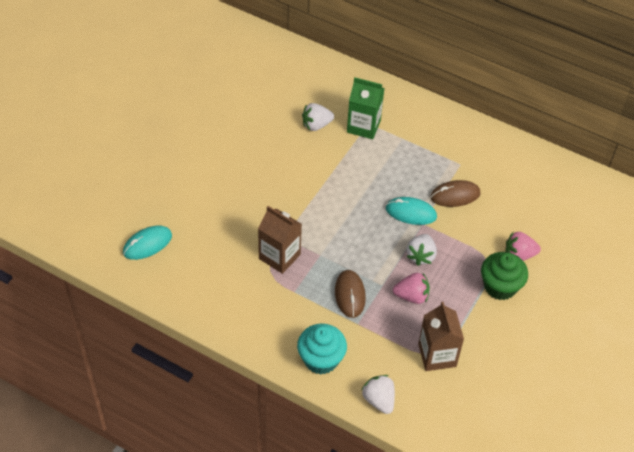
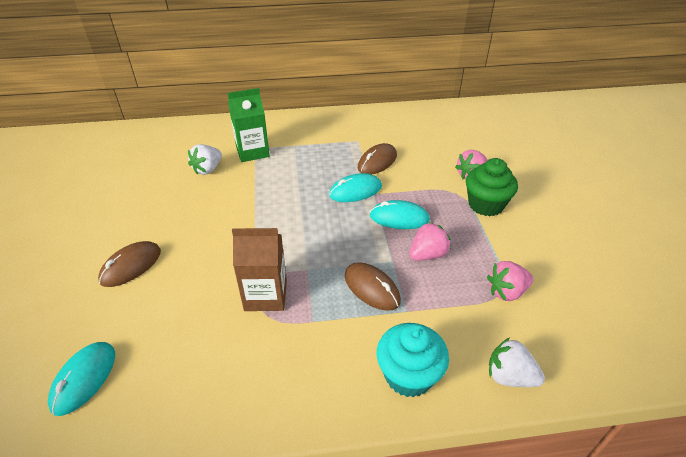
camera: 35 degrees left, 10 degrees down
(212, 182) = (131, 266): none -> brown mouse
(421, 256) = (399, 218): white strawberry -> turquoise mouse
(437, 355) = (506, 292): brown carton -> pink strawberry

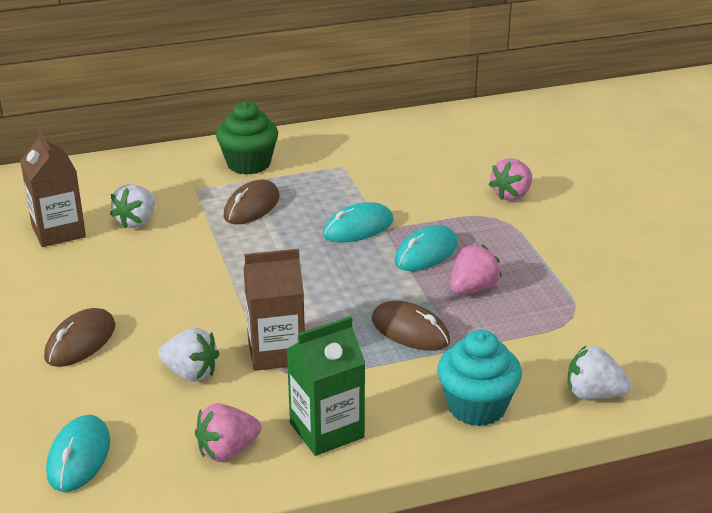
camera: 10 degrees left, 10 degrees down
(154, 172) = (58, 231): none -> brown carton
(197, 306) = (191, 373): none -> white strawberry
(252, 152) = (194, 194): green carton -> green carton (326, 430)
(377, 162) = (378, 190): brown mouse -> brown mouse (252, 207)
(399, 218) = (426, 253): turquoise mouse -> turquoise mouse turned 45 degrees counterclockwise
(485, 205) = (537, 227): green cupcake -> green cupcake (248, 164)
(506, 292) = (578, 316): pink strawberry -> pink strawberry (227, 451)

